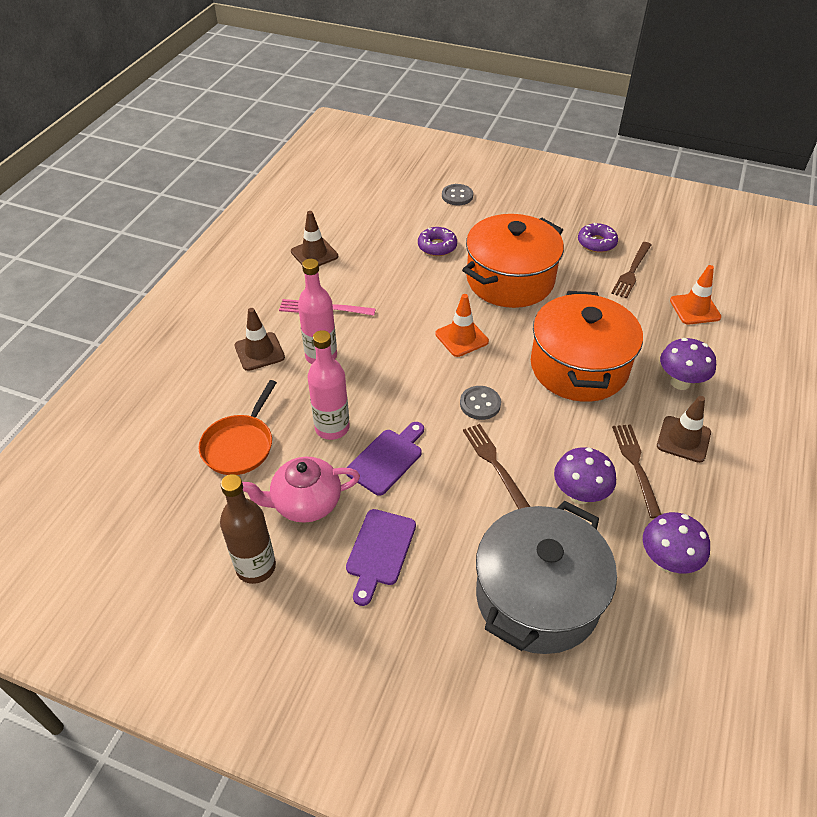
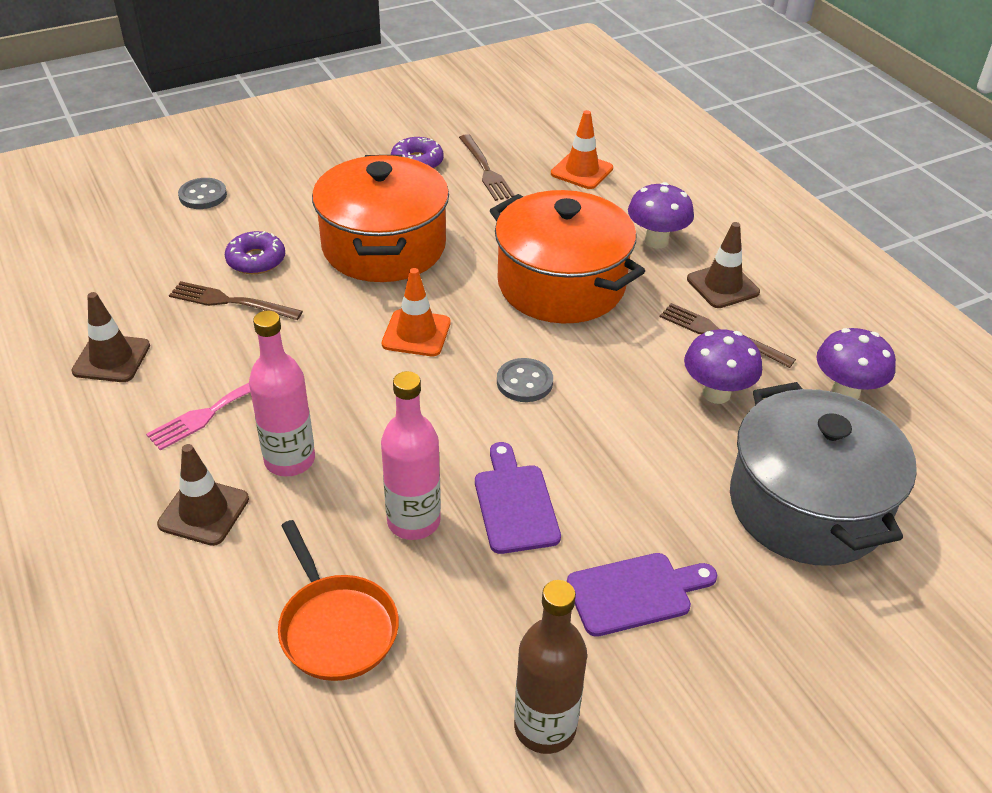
camera: 50 degrees left, 5 degrees down
(305, 503) = (498, 617): pink teapot -> none
(379, 551) = (635, 593): purple cutting board -> purple cutting board turned 75 degrees counterclockwise
(494, 464) = (615, 425): brown fork -> brown fork (230, 302)

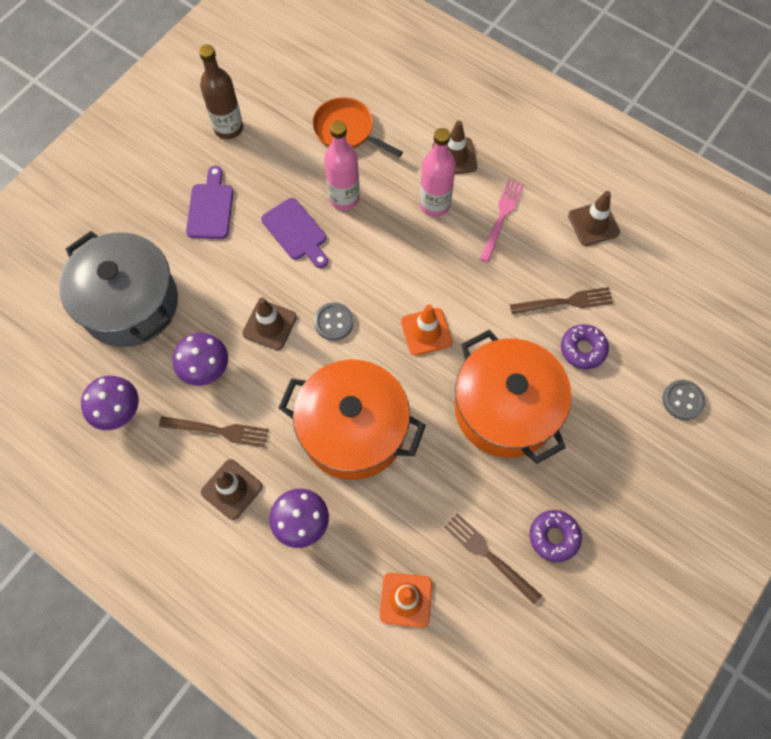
camera: 155 degrees right, 25 degrees up
(611, 409) = (269, 325): none -> brown traffic cone
(635, 593) = (210, 208): purple cutting board -> purple cutting board turned 135 degrees clockwise

